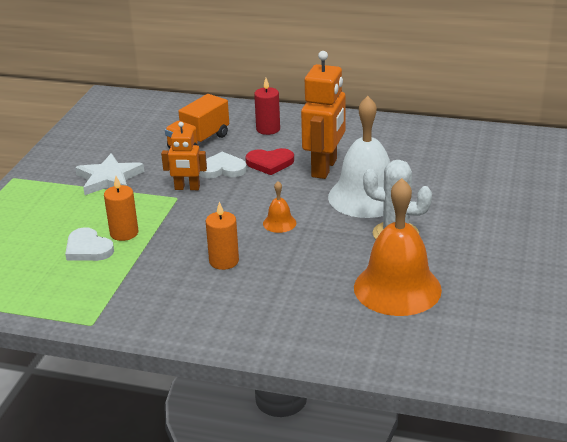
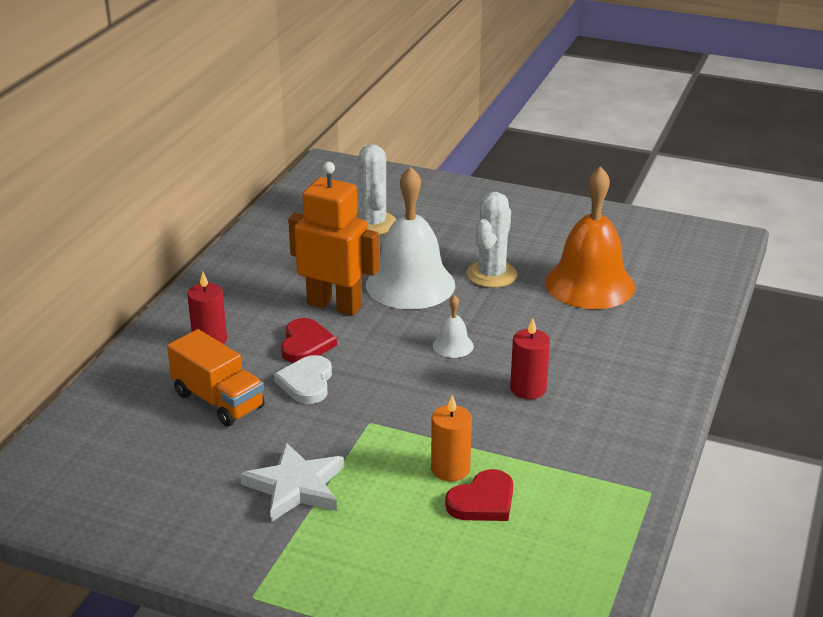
camera: 85 degrees left, 0 degrees up
(88, 248) = (483, 501): white heart -> red heart
(187, 188) = (348, 413): orange robot -> none
(224, 261) = (528, 389): orange candle -> red candle
(279, 223) = (453, 345): orange bell -> white bell
(459, 171) = (373, 224): none -> white cactus

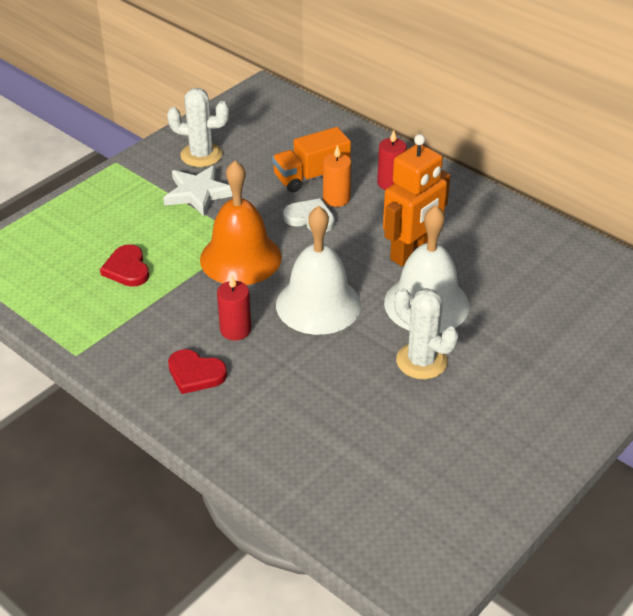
camera: 110 degrees right, 10 degrees up
(305, 344) = (361, 227): red heart -> red heart (195, 374)
(373, 224) = (550, 306): white cactus -> white cactus (201, 155)
(450, 469) = (169, 263): orange candle -> orange candle (336, 198)
(453, 345) = (318, 304): white bell -> white bell, size x2.35
(589, 284) = (374, 426): orange bell -> orange bell (240, 258)

